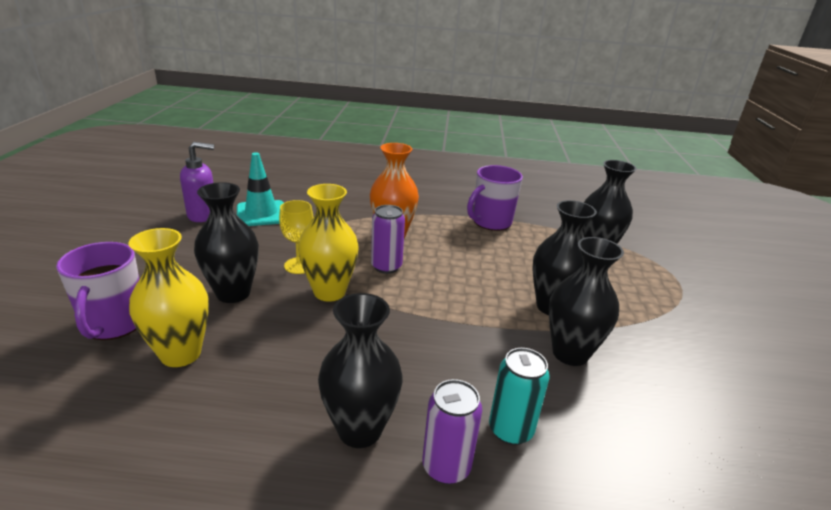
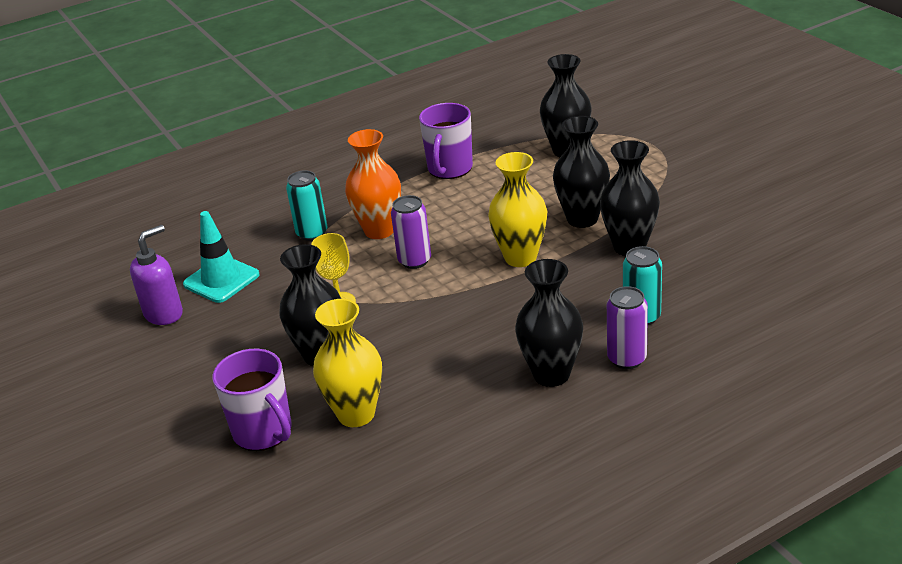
camera: 30 degrees left, 5 degrees up
(329, 292) = (398, 307): yellow vase -> yellow vase (520, 257)
(350, 216) = (312, 233): none -> turquoise can

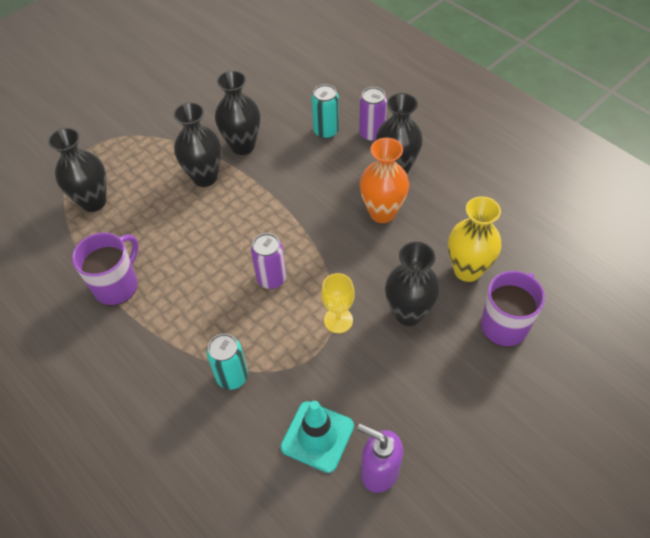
camera: 105 degrees left, 20 degrees up
(379, 230) = (225, 318): orange vase -> orange vase (382, 212)
(449, 169) = (117, 285): purple mug -> purple mug turned 60 degrees counterclockwise
(520, 257) = (261, 207): yellow vase -> none

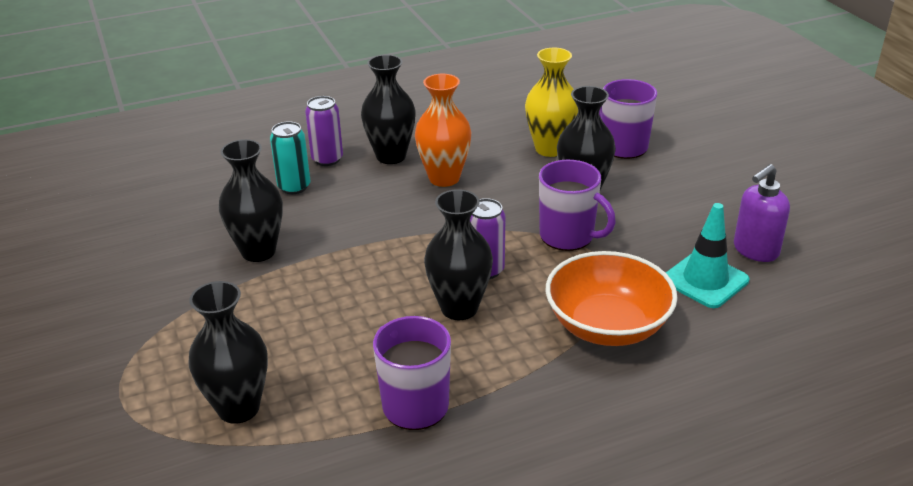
camera: 70 degrees left, 20 degrees down
(205, 177) = (284, 292): black vase -> black vase (459, 308)
(232, 377) = (607, 326): turquoise can -> orange bowl
(338, 320) = (568, 236): yellow goblet -> purple mug

